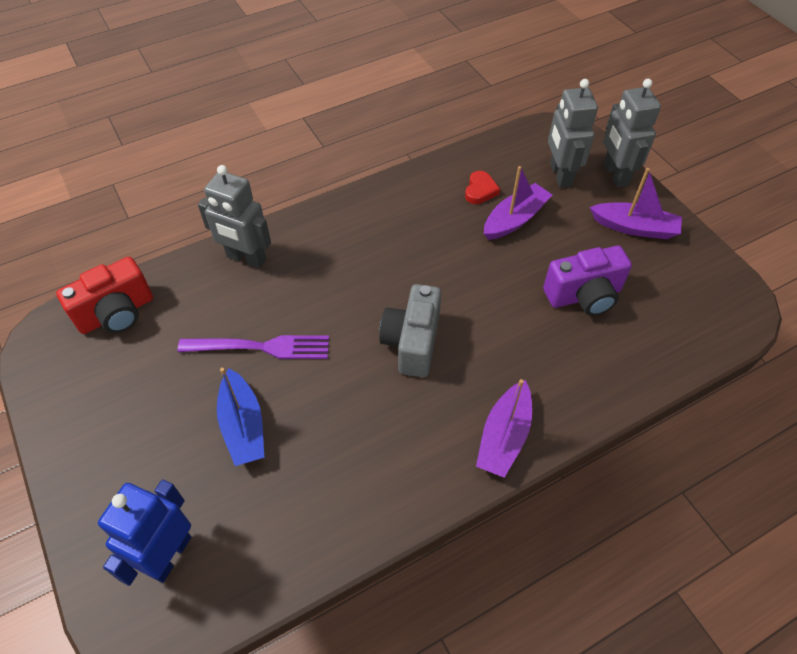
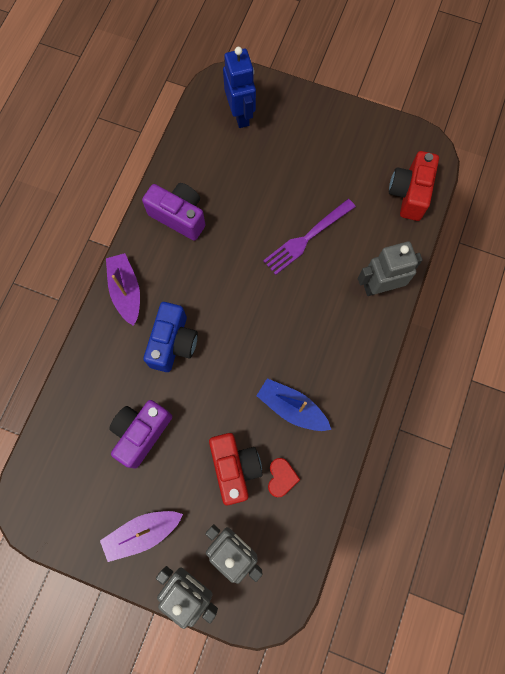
camera: 140 degrees right, 20 degrees up
(243, 426) = (269, 191): blue boat -> blue boat (292, 408)
(371, 477) = (179, 216): none -> purple camera
(412, 342) = (223, 309): grey camera -> none
(480, 190) = (281, 477): red heart -> red heart turned 150 degrees counterclockwise
(491, 348) = (173, 343): none -> blue camera
(515, 219) = (235, 468): purple boat -> red camera

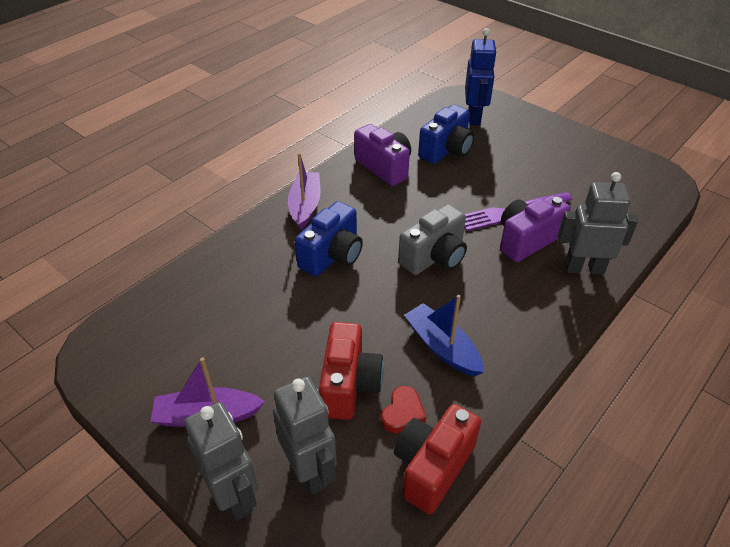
camera: 20 degrees right, 30 degrees down
(141, 433) = (258, 320): purple camera -> purple camera (526, 240)
(228, 173) = (446, 150): none -> blue camera
(258, 315) = (434, 257): none -> grey camera
(409, 193) = (637, 204): red camera -> red camera (432, 467)

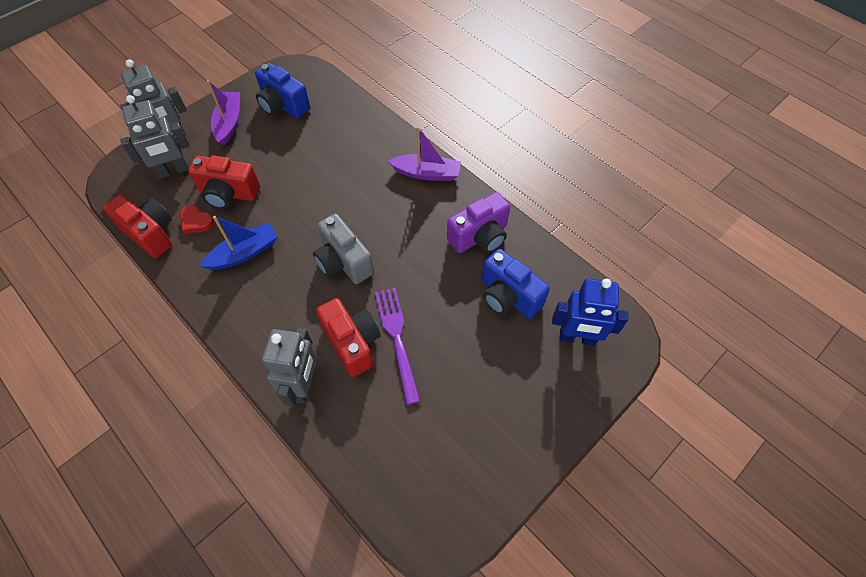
camera: 95 degrees right, 15 degrees up
(332, 256) = (359, 190): blue camera -> blue camera (283, 105)
(526, 240) = (352, 343): purple camera -> red camera

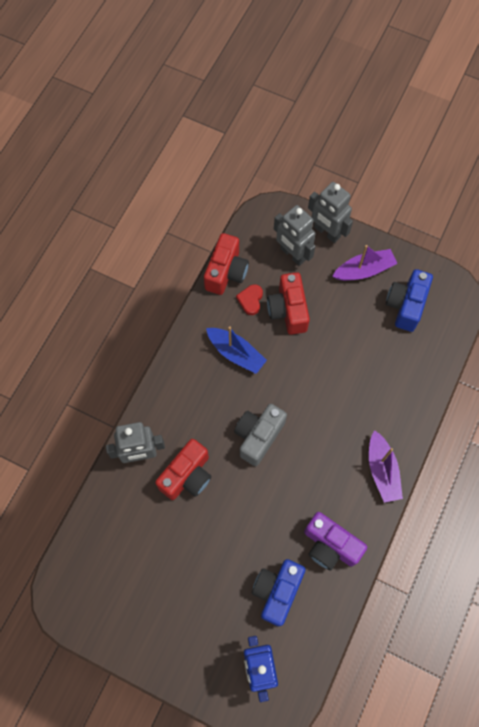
camera: 70 degrees right, 10 degrees up
(397, 339) = (203, 510): purple fork -> none

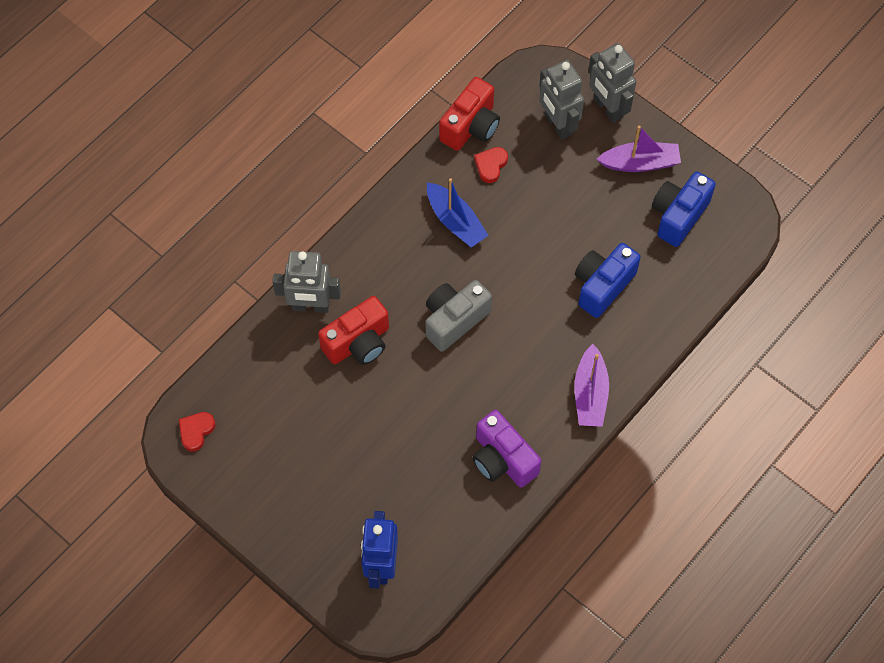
camera: 15 degrees right, 5 degrees down
(75, 589) = (196, 431): none -> red heart
(277, 591) = (425, 493): blue camera -> blue camera (602, 286)
(288, 310) = (532, 188): red camera -> none

